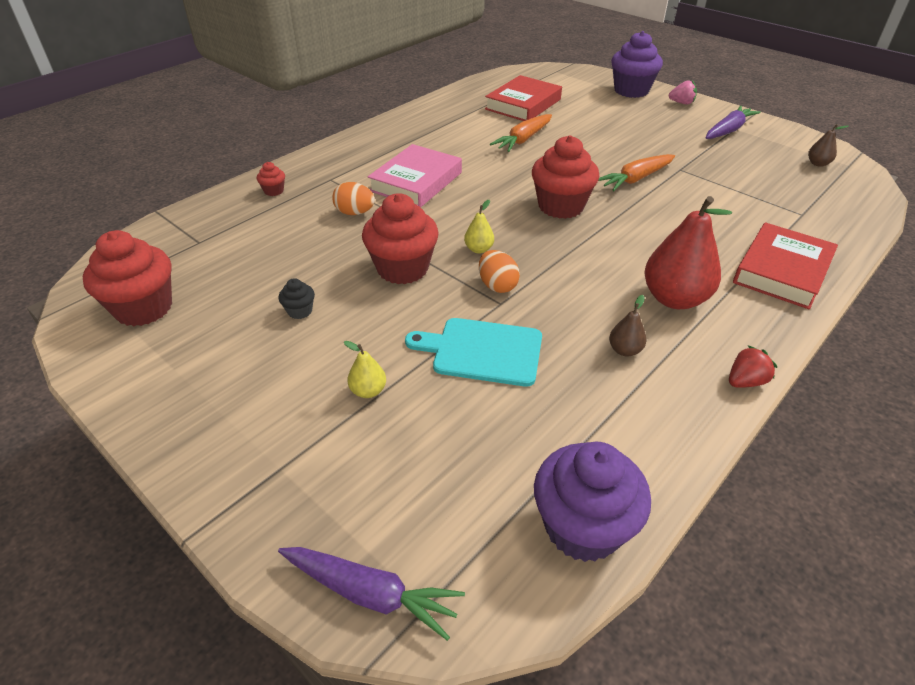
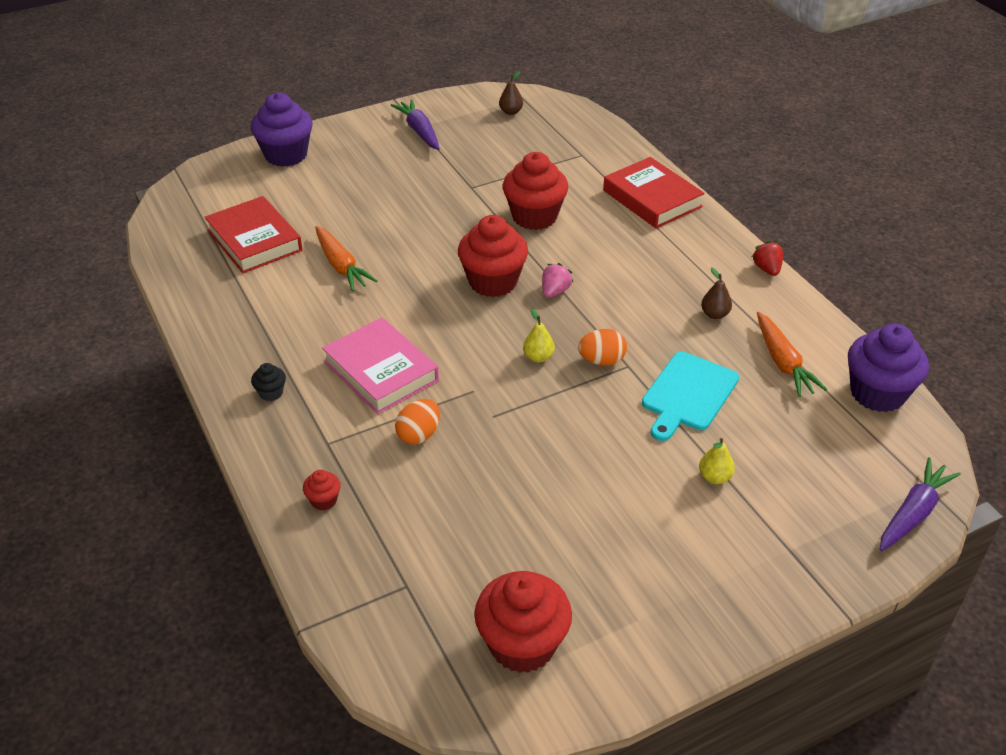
camera: 70 degrees left, 0 degrees up
(300, 311) = (583, 508): black cupcake -> black cupcake (271, 393)
(402, 268) = (545, 418): red cupcake -> red cupcake (534, 216)
(635, 179) = (472, 219): orange carrot -> orange carrot (783, 362)
(674, 299) = (663, 266): red pear -> none
(681, 103) = (342, 135): pink strawberry -> pink strawberry (555, 291)

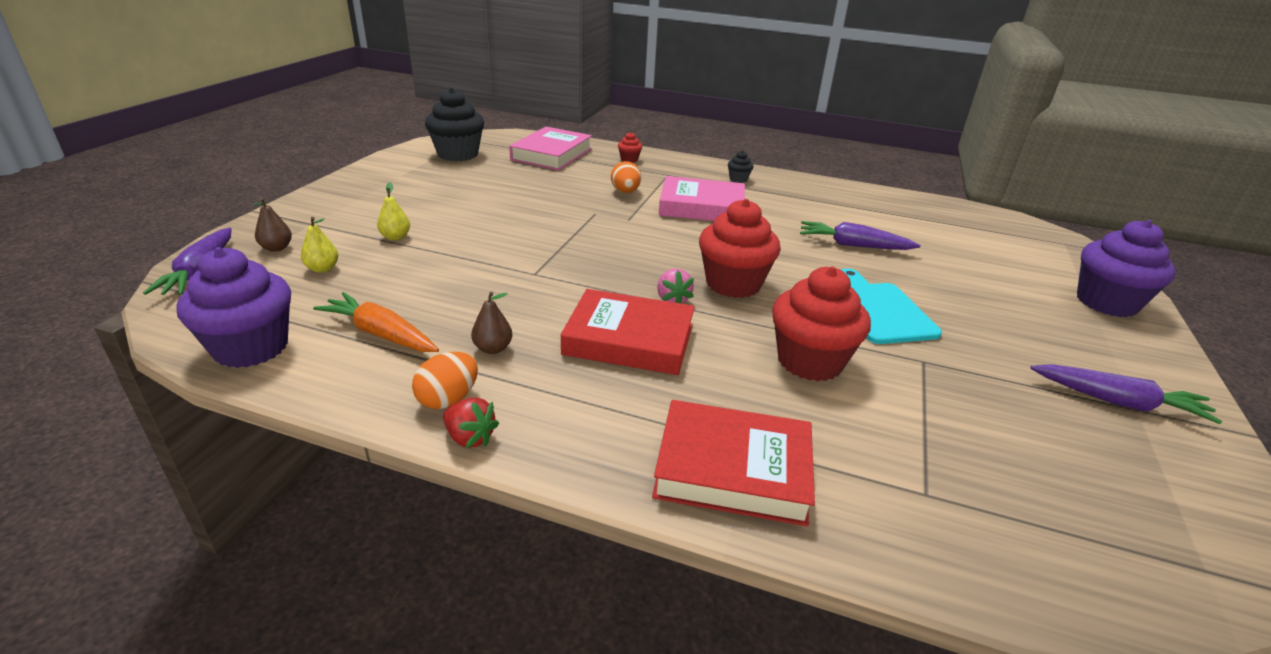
camera: 135 degrees right, 10 degrees down
(254, 240) = (938, 234): red book -> red book (629, 339)
(341, 266) = (853, 245): orange carrot -> purple carrot
(400, 570) = (552, 154): none -> pink book
(511, 112) = (1145, 518): brown pear -> brown pear (276, 248)
(522, 644) = (458, 154): red cupcake -> black cupcake
(538, 357) = (613, 251): yellow pear -> yellow pear (322, 269)
(601, 360) = (560, 268): orange egg -> orange egg (448, 399)
(688, 394) = (460, 274): turquoise cutting board -> turquoise cutting board (879, 310)

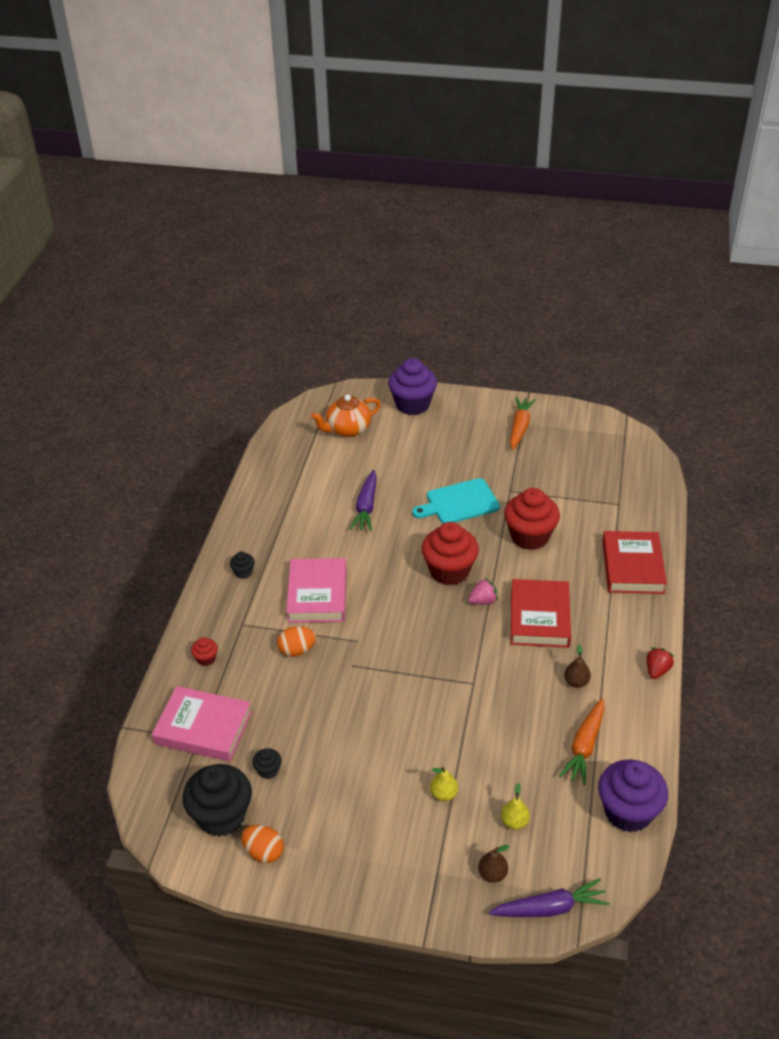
camera: 95 degrees left, 10 degrees up
(448, 399) = (632, 689): orange egg -> orange egg (264, 852)
(489, 171) = (268, 770): none -> black cupcake
(1010, 249) = (347, 429): none -> orange teapot
(1118, 402) = (519, 427): purple carrot -> orange carrot

